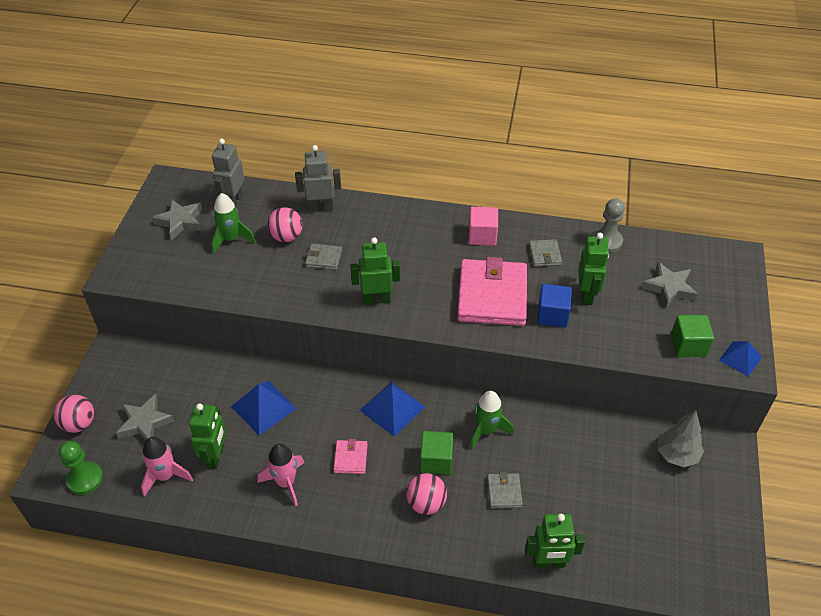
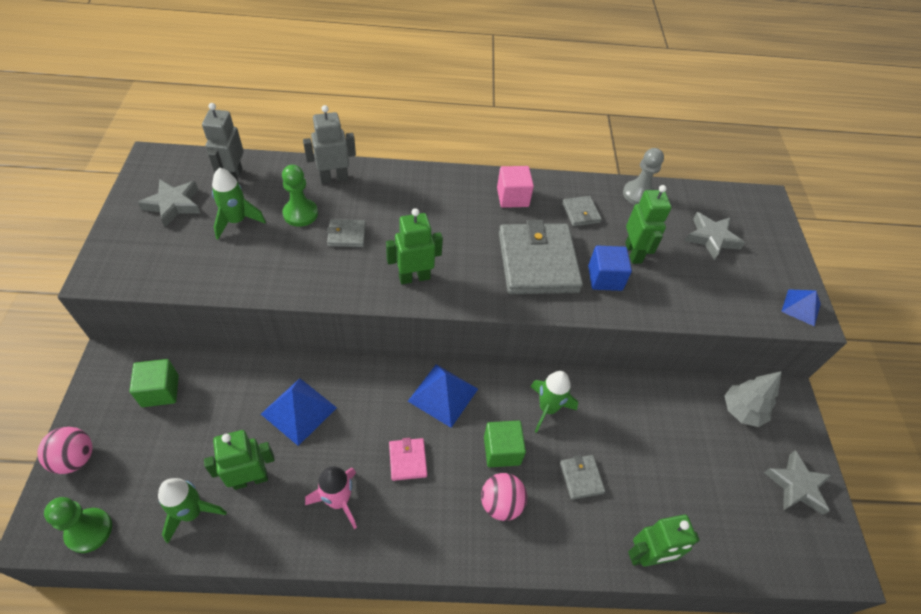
camera: 15 degrees left, 5 degrees up
(145, 422) = (158, 447): grey star -> grey star (797, 485)
(165, 476) = (192, 512): pink rocket -> green rocket
(215, 456) = (250, 479): green robot -> green robot turned 105 degrees counterclockwise
(286, 237) = (300, 214): pink ball -> green pawn
(492, 296) = (538, 262): pink wallet -> grey wallet
(688, 345) = (747, 298): green cube -> green cube (160, 391)

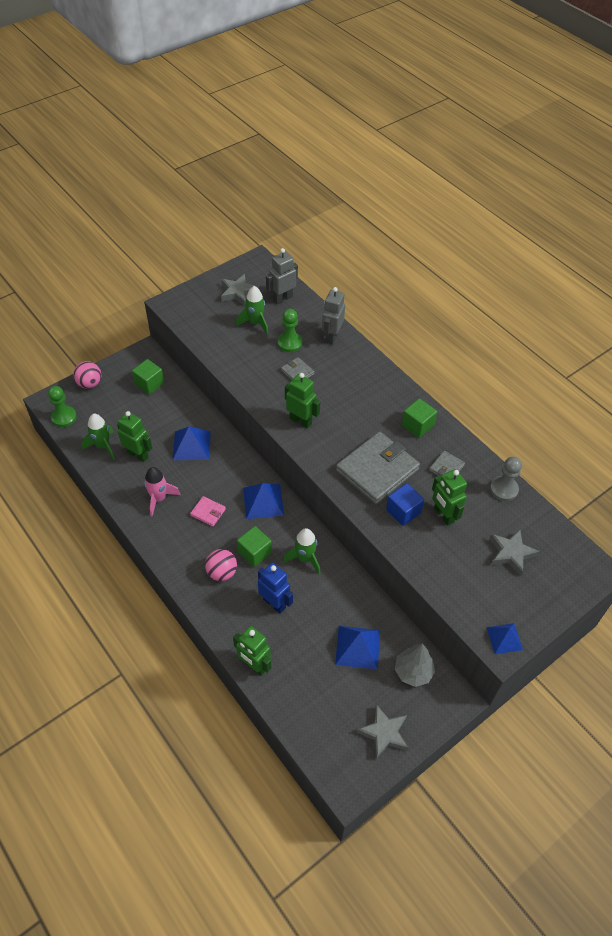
camera: 55 degrees right, 0 degrees up
(334, 178) = (332, 337): grey robot -> grey robot turned 105 degrees counterclockwise
(408, 460) = (208, 512): pink wallet -> pink wallet turned 75 degrees clockwise
(512, 197) = (417, 425): pink cube -> green cube
(581, 478) = (274, 603): grey wallet -> blue robot
(633, 253) = (443, 515): green robot -> green robot turned 105 degrees clockwise
(686, 437) = (358, 647): none -> blue pyramid

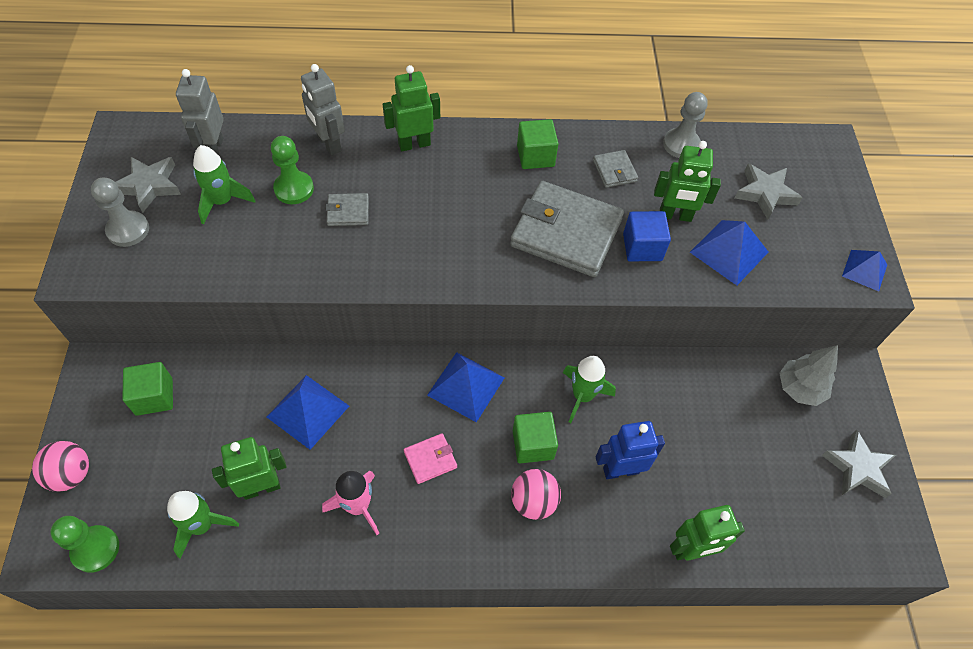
camera: 55 degrees left, 5 degrees up
(207, 303) = (128, 230): none -> grey pawn
(301, 421) = (427, 257): green robot -> green robot (414, 144)
(358, 647) = (736, 421): blue pyramid -> blue pyramid (729, 252)
(377, 470) = (566, 232): grey wallet -> grey wallet turned 60 degrees counterclockwise

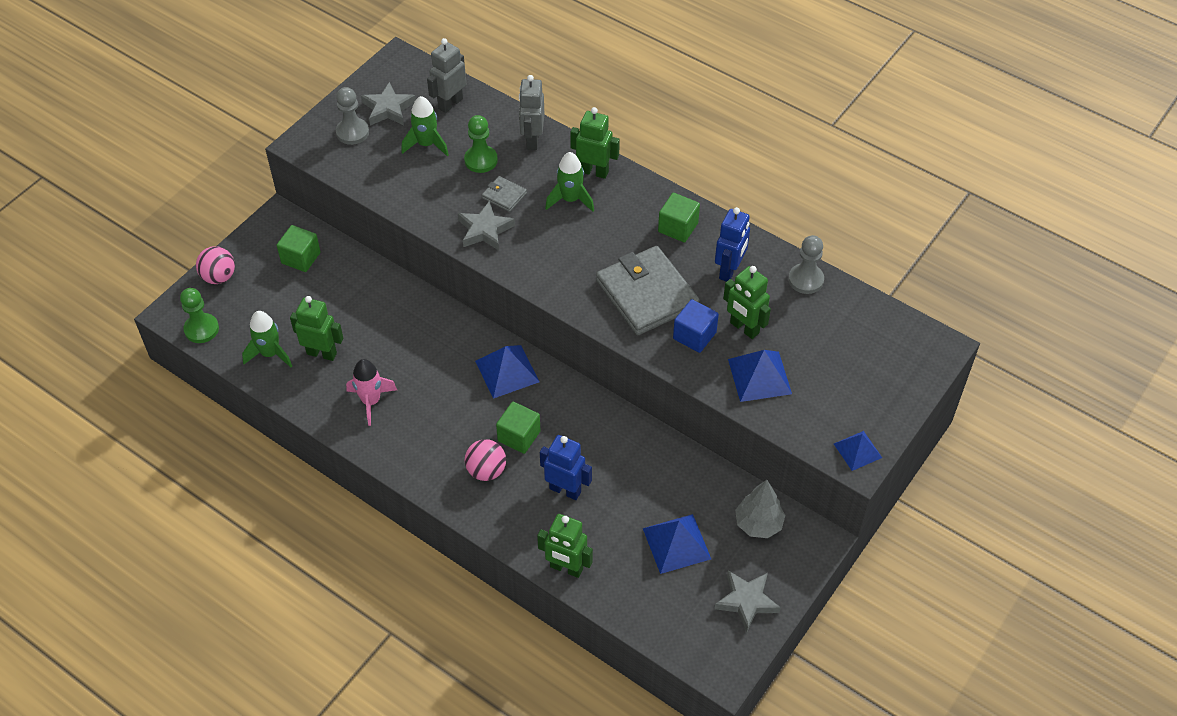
camera: 40 degrees right, 5 degrees down
(308, 411) = (388, 324): blue pyramid -> blue pyramid (676, 543)
(430, 459) = (441, 402): pink wallet -> none
(582, 396) = (584, 427): green rocket -> green rocket (570, 199)
(614, 171) = (729, 270): grey wallet -> blue robot
(765, 193) = (836, 352): grey star -> grey star (485, 230)

